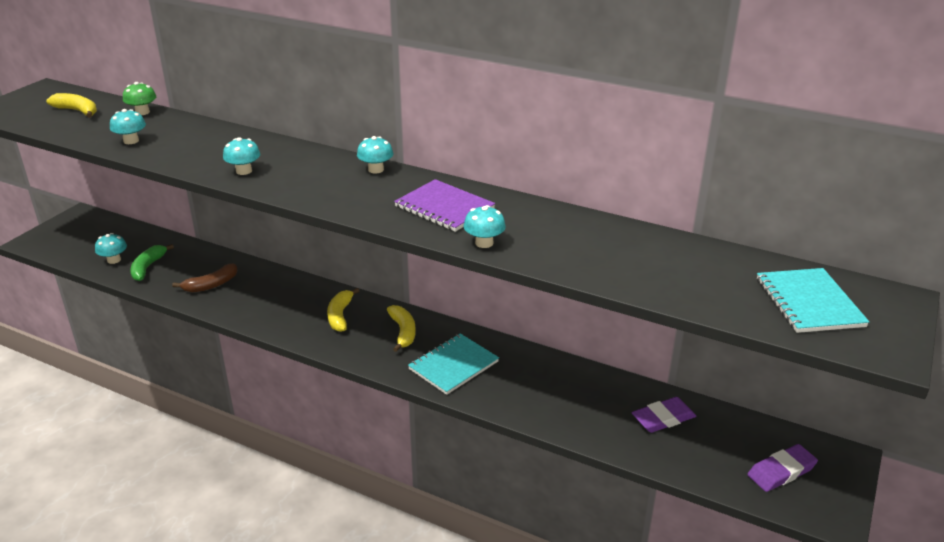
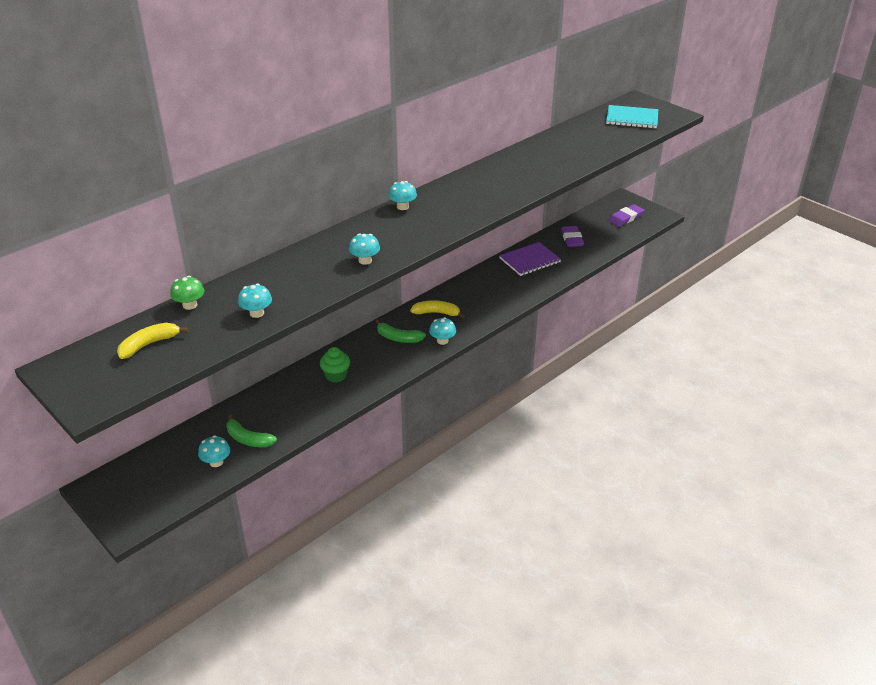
camera: 70 degrees left, 5 degrees up
(211, 285) = (307, 401): brown banana -> none
(258, 291) = (336, 376): none -> green cupcake
(340, 316) = (398, 338): yellow banana -> green banana
(444, 208) = (477, 191): purple notebook -> purple notebook (530, 260)
(453, 365) = (486, 299): turquoise notebook -> none
(484, 243) = (530, 186): turquoise mushroom -> turquoise mushroom (442, 341)
(781, 471) = (626, 218): purple eraser -> purple eraser turned 60 degrees clockwise

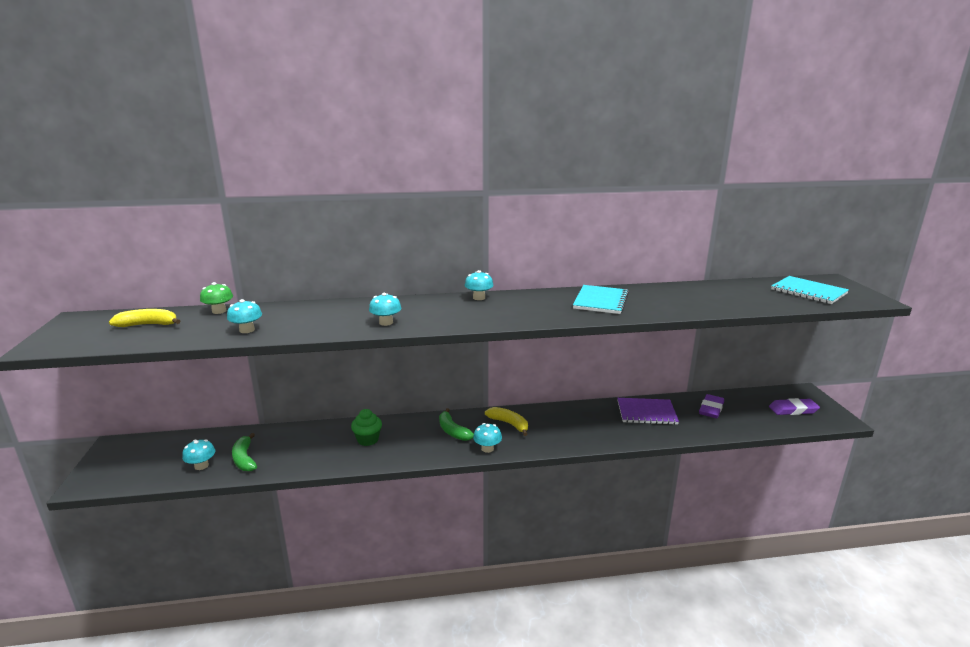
camera: 35 degrees right, 15 degrees down
(502, 178) = (601, 301): none -> turquoise notebook

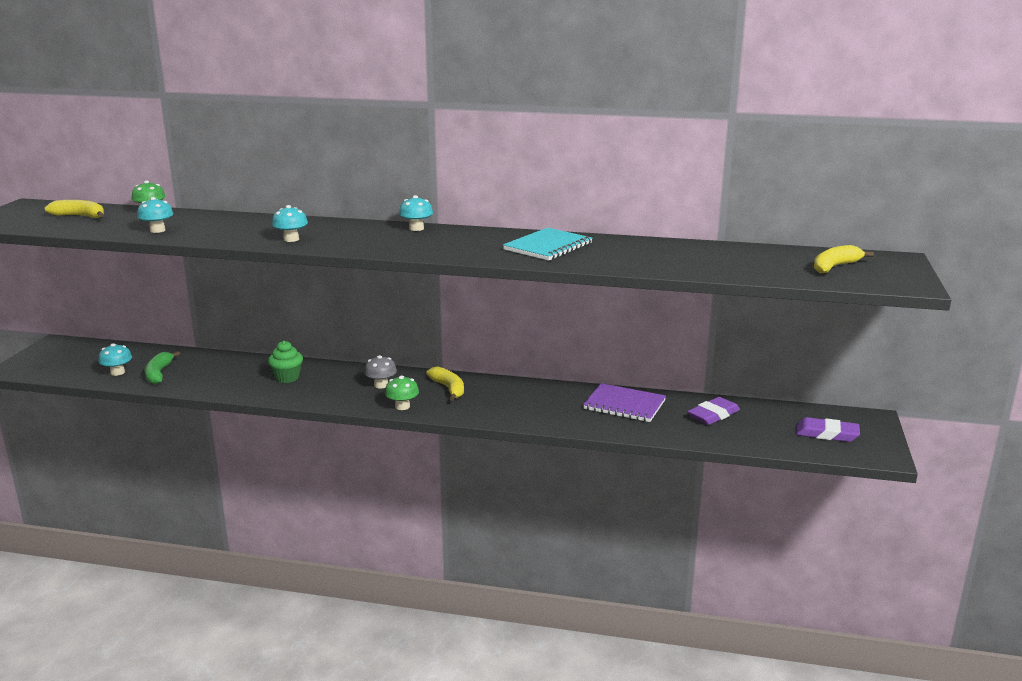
camera: 20 degrees right, 0 degrees up
(453, 431) = (381, 385): green banana -> grey mushroom
(487, 448) = (402, 406): turquoise mushroom -> green mushroom
(808, 292) = (835, 267): turquoise notebook -> yellow banana

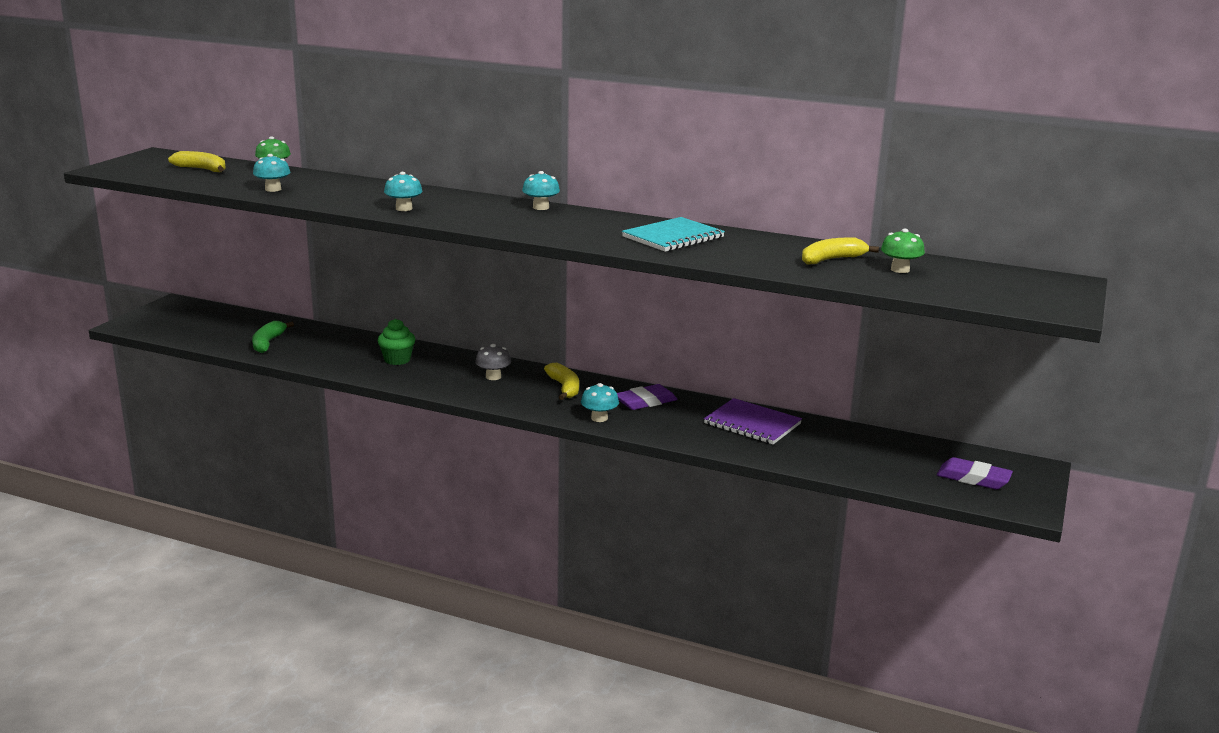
camera: 10 degrees right, 0 degrees up
(117, 372) = (227, 338): turquoise mushroom -> turquoise mushroom (599, 418)
(402, 406) = (508, 401): green mushroom -> green mushroom (900, 270)
(713, 415) = (849, 444): purple eraser -> purple eraser (645, 401)
(835, 267) = (987, 284): yellow banana -> yellow banana (831, 260)

